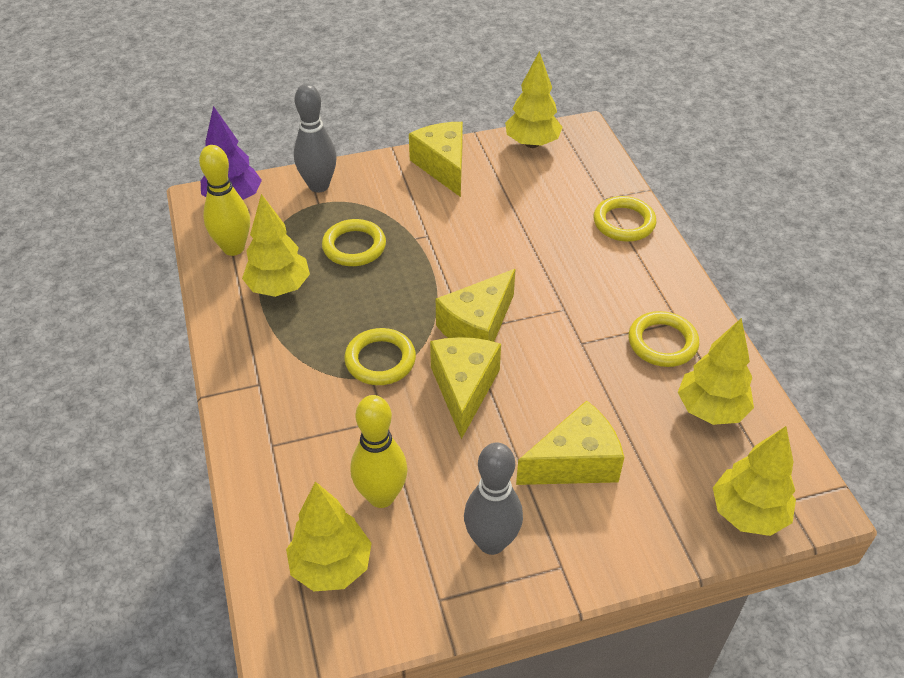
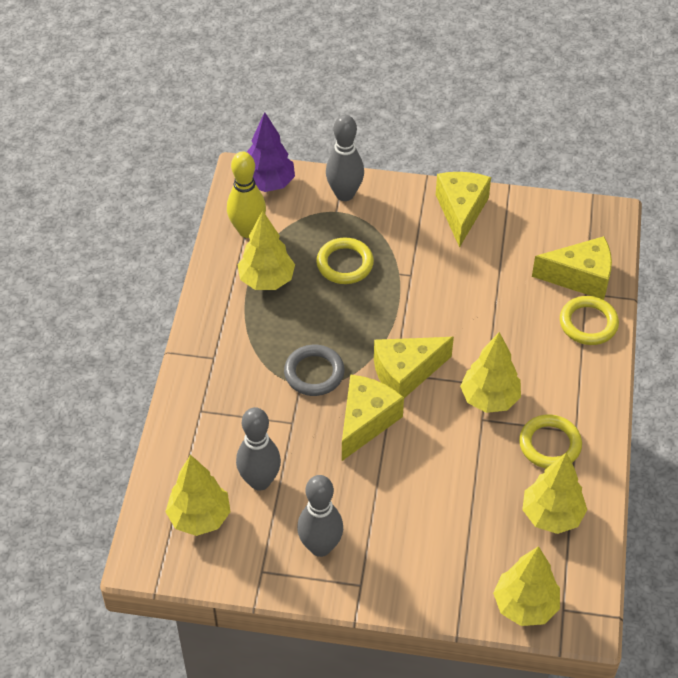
camera: 25 degrees right, 5 degrees up
(380, 360) = (314, 373): yellow ring -> grey ring
(381, 496) = (260, 481): yellow bowling pin -> grey bowling pin
(532, 143) = (554, 214): yellow tree -> yellow tree (489, 399)
(575, 462) = (417, 513): yellow cheese -> yellow cheese (580, 277)

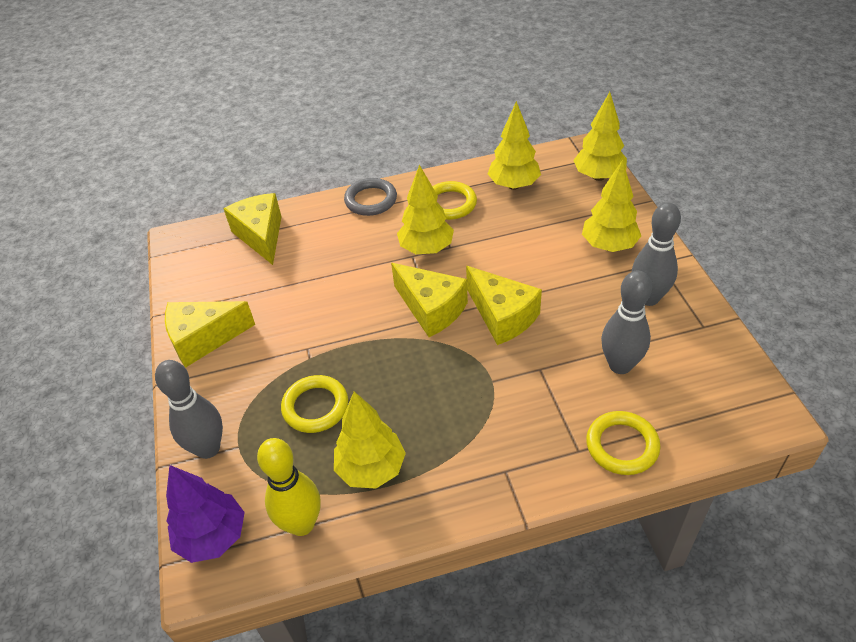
camera: 110 degrees left, 5 degrees down
(200, 517) = (693, 393): yellow tree -> yellow tree (608, 246)
(314, 373) = (472, 375): grey ring -> grey ring (371, 200)
(366, 422) = (502, 316): yellow cheese -> yellow cheese turned 135 degrees counterclockwise
(588, 323) = (312, 217): yellow ring -> yellow ring (622, 445)

